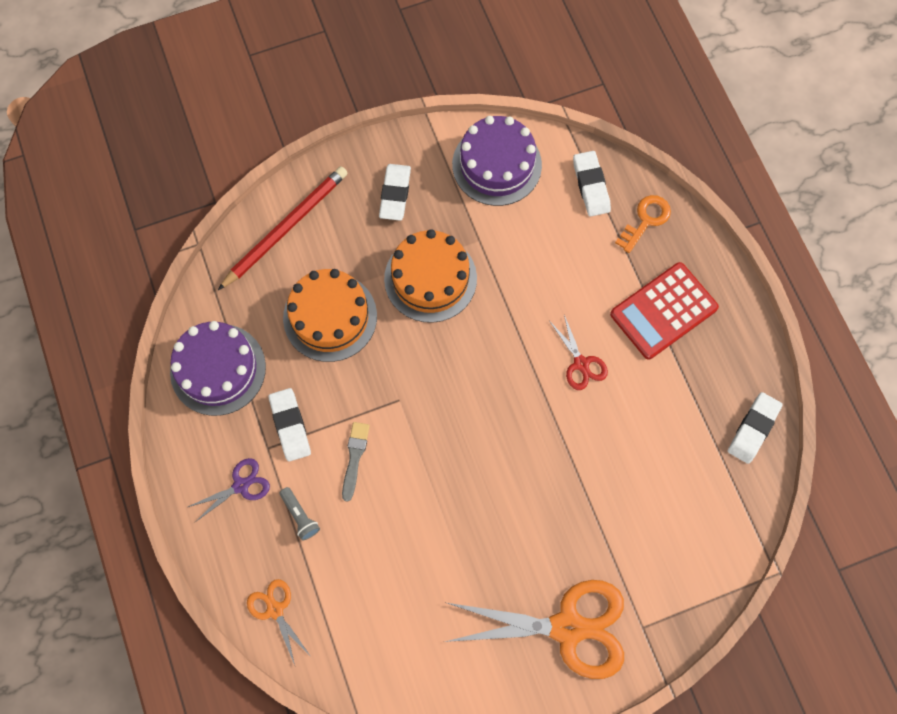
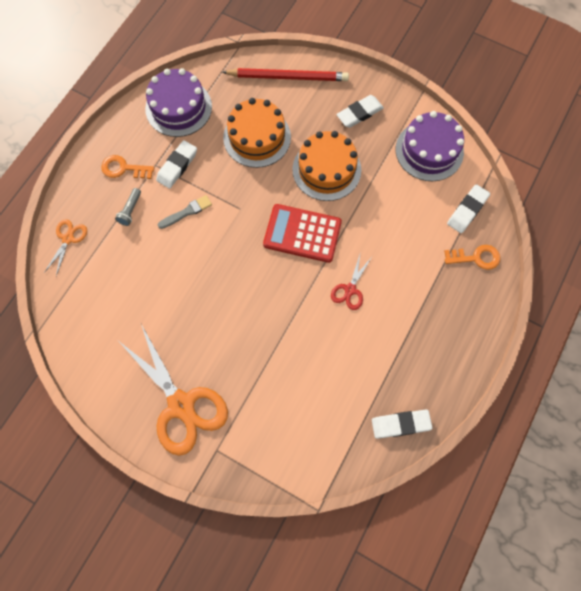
camera: 50 degrees right, 0 degrees up
(241, 485) = (123, 168): purple scissors -> orange key
(663, 311) = (427, 312): red calculator -> red calculator (302, 233)

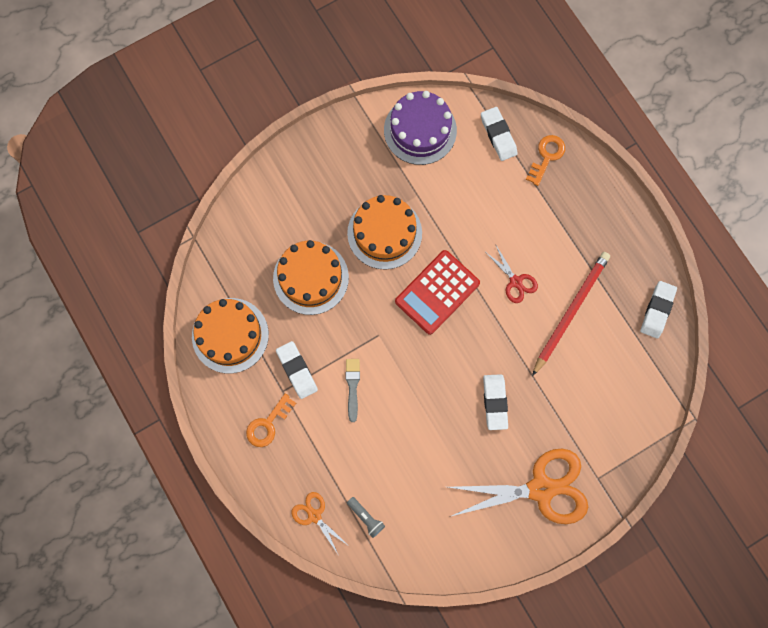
camera: 60 degrees left, 5 degrees up
(130, 210) = (319, 440): grey flashlight -> grey flashlight (366, 517)
(178, 107) = (230, 335): purple cake -> orange cake
(287, 77) = (260, 211): red pencil -> red pencil (570, 312)
(359, 113) = (343, 168): white eraser -> white eraser (495, 402)

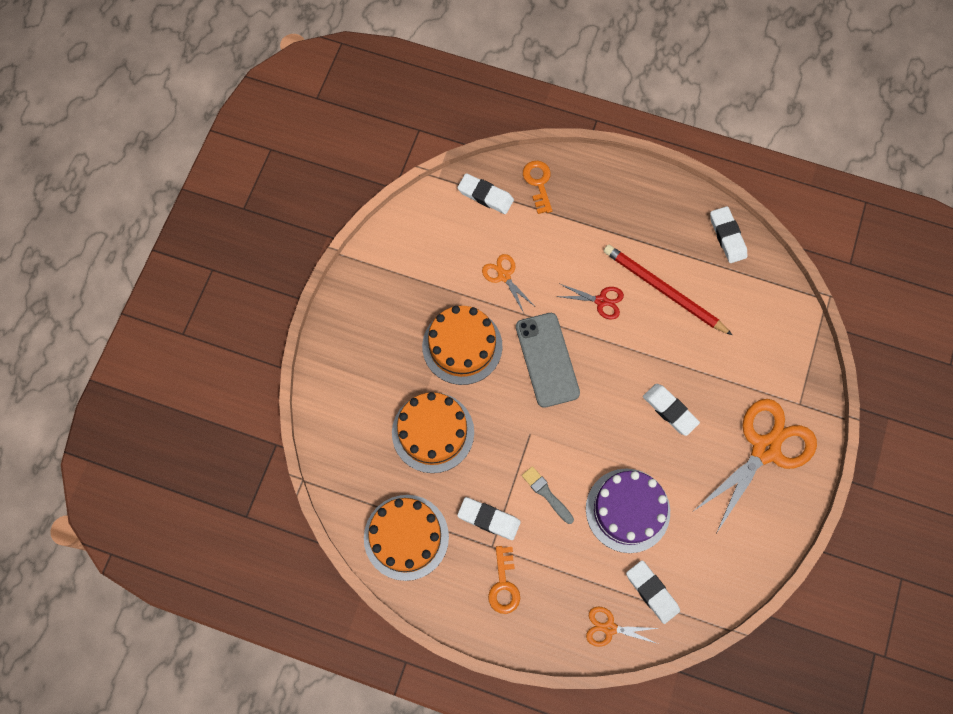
camera: 40 degrees left, 5 degrees down
(366, 517) = (652, 592): grey flashlight -> white eraser
(420, 130) = (418, 240): purple cake -> purple cake (627, 510)
(437, 292) = (547, 360): red calculator -> grey phone
(459, 206) = (504, 276): none -> orange scissors
(570, 312) = (664, 291): red pencil -> red pencil turned 45 degrees counterclockwise

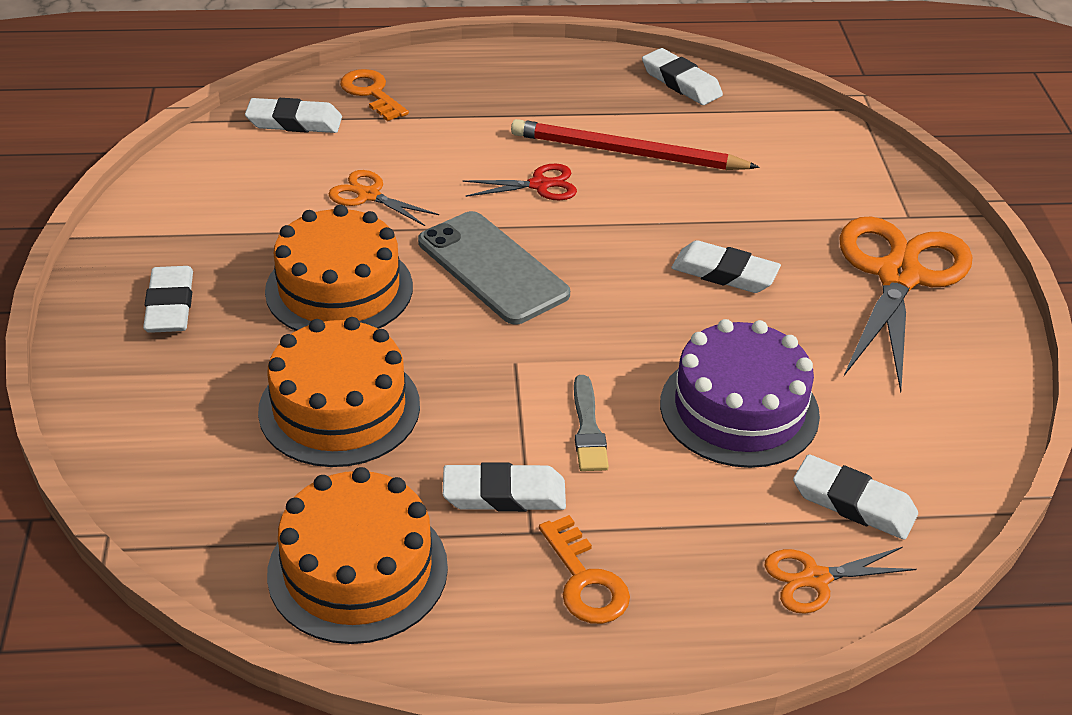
camera: 25 degrees left, 30 degrees down
(374, 327) = (170, 305): none -> white eraser
(546, 493) = (588, 429): grey brush -> grey brush turned 120 degrees counterclockwise

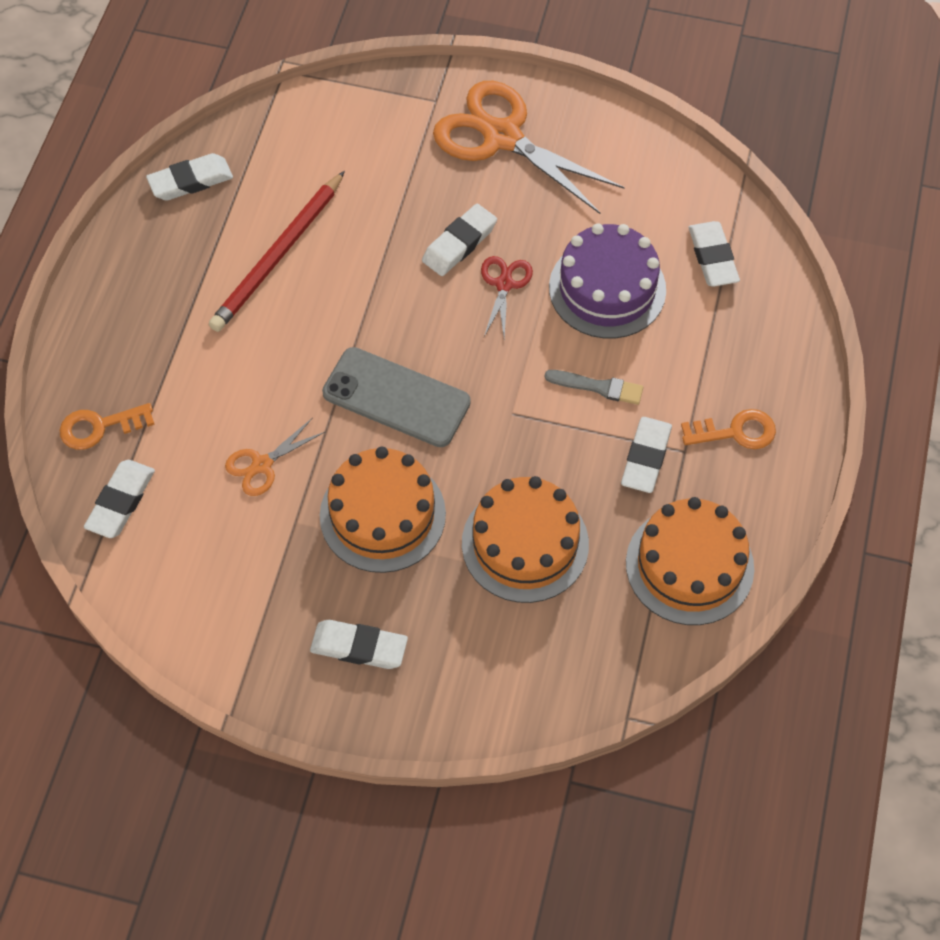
camera: 70 degrees left, 20 degrees up
(492, 268) = (396, 398): grey phone -> grey phone turned 45 degrees clockwise
(539, 185) = (298, 332): red scissors -> red scissors (504, 284)
(815, 579) = (768, 303): orange scissors -> none
(853, 503) = (712, 257): white eraser -> white eraser turned 60 degrees counterclockwise

